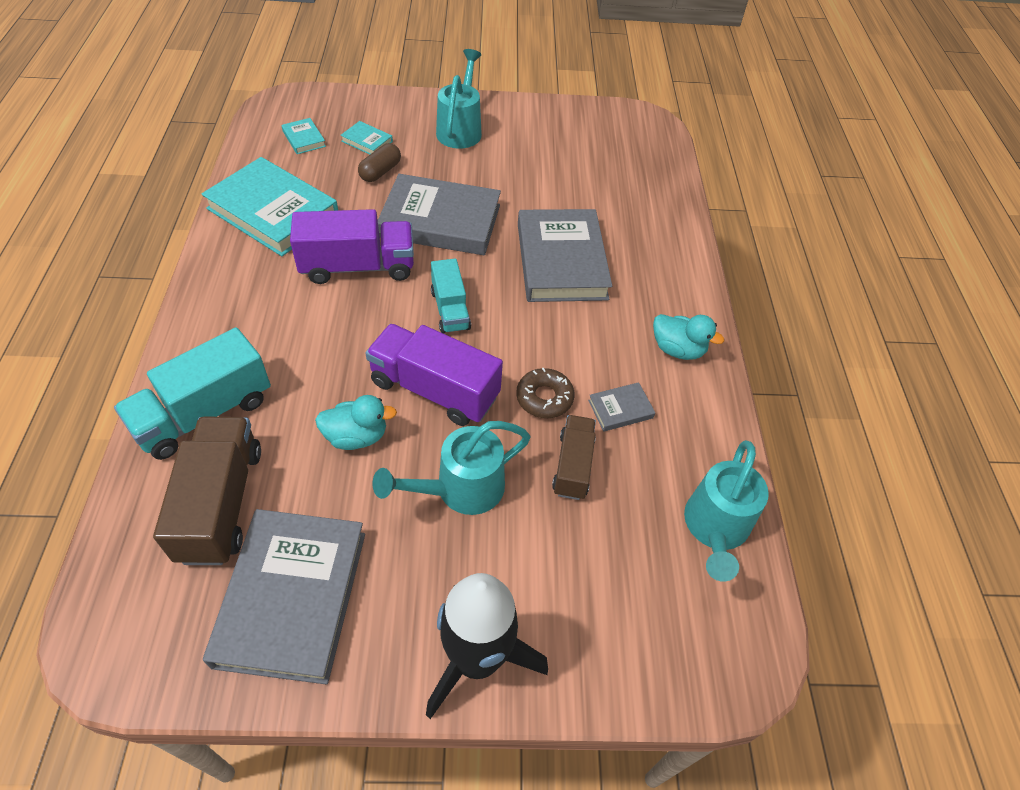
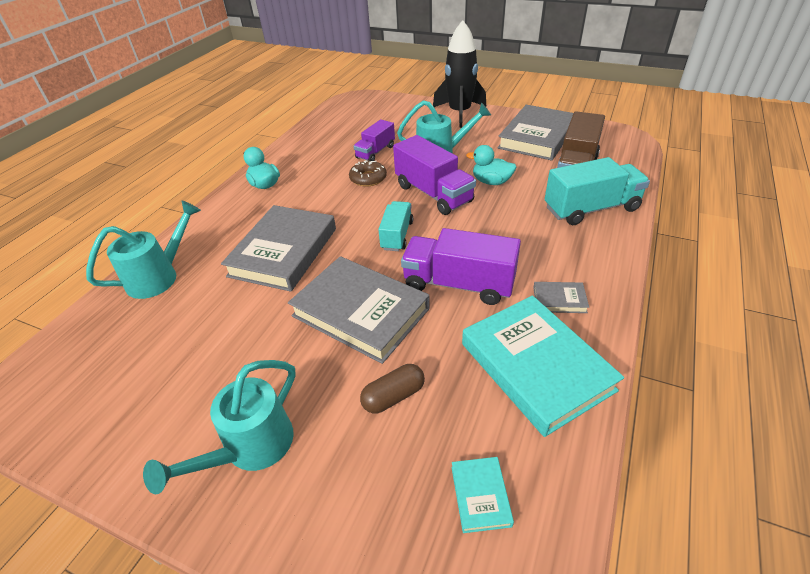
camera: 150 degrees left, 10 degrees down
(367, 141) = (389, 461): turquoise book -> none
(573, 466) = (375, 152): brown truck -> purple truck
(620, 409) = (329, 167): grey book -> grey book (559, 300)
(715, 528) = (328, 125): turquoise watering can -> turquoise watering can (159, 276)

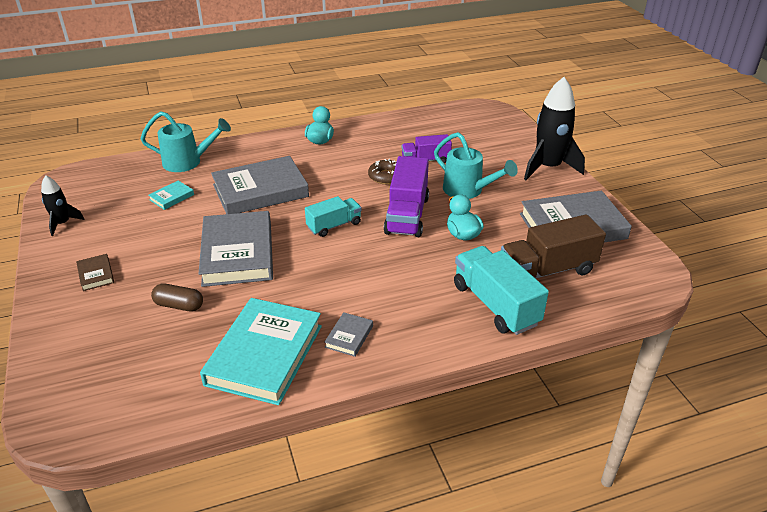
camera: 45 degrees right, 5 degrees down
(104, 437) = (62, 223): none -> black rocket
(251, 448) = (96, 274): turquoise watering can -> brown book
(458, 284) = (312, 280): purple truck -> none
(480, 496) = (134, 378): turquoise book -> turquoise book (172, 197)
(559, 300) = (349, 336): grey book -> grey book turned 60 degrees clockwise
(591, 209) = (495, 305): turquoise truck -> turquoise truck turned 150 degrees counterclockwise

